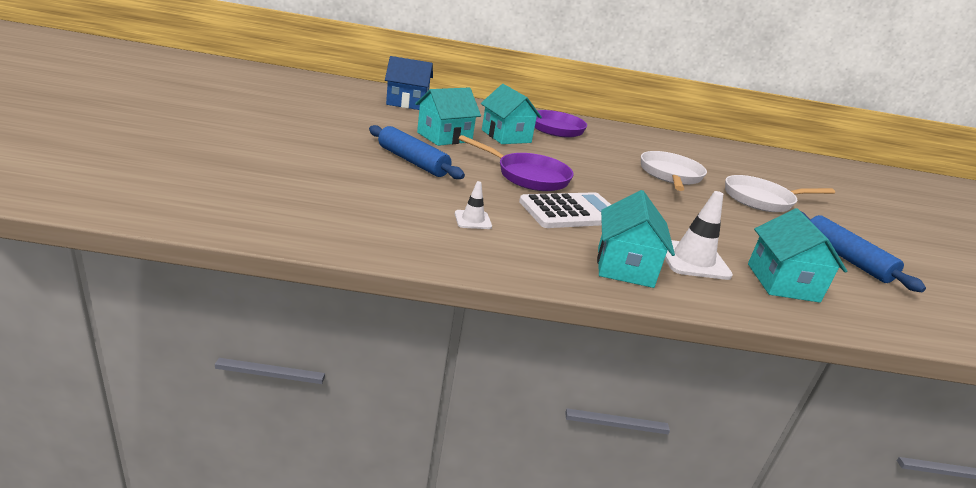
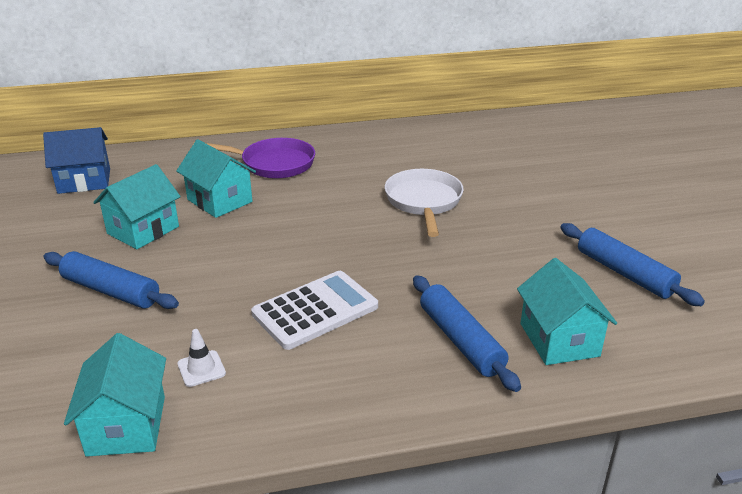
camera: 10 degrees left, 5 degrees up
(528, 176) = (256, 265): purple pan -> none
(624, 266) = (386, 381): turquoise house -> turquoise house (126, 425)
(693, 260) = (460, 340): white traffic cone -> blue rolling pin
(762, 200) = (530, 207): white pan -> none

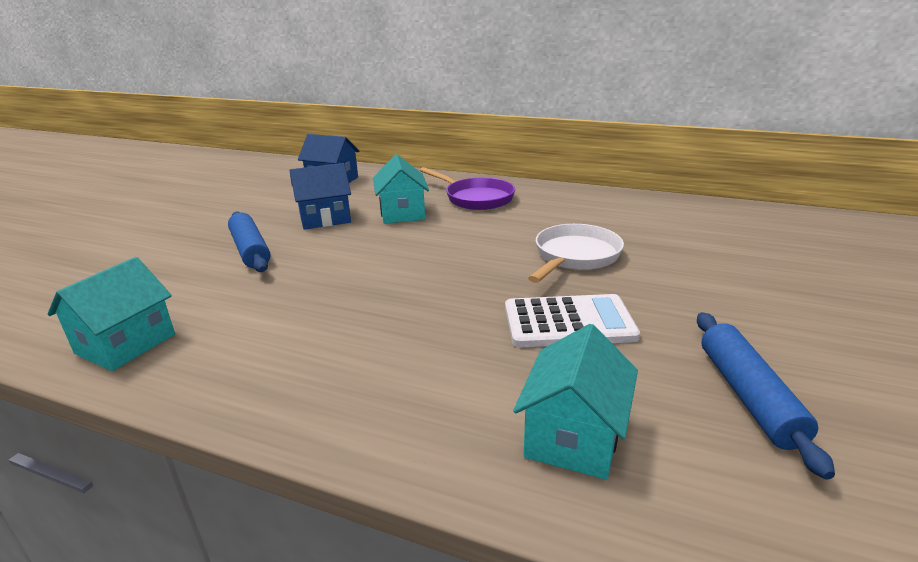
camera: 35 degrees right, 5 degrees down
(143, 230) = (325, 218): turquoise house -> blue house
(201, 369) = (226, 324): white traffic cone -> none
(315, 310) = (365, 312): white calculator -> white calculator (568, 322)
(460, 340) = (460, 390): blue rolling pin -> none

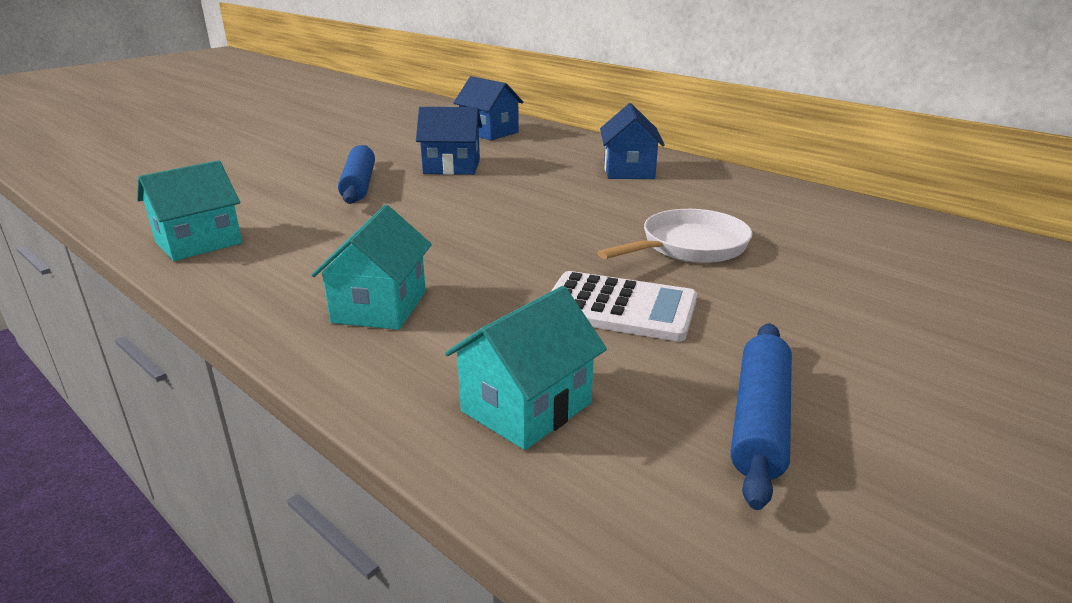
camera: 20 degrees right, 0 degrees up
(402, 213) = (534, 173): turquoise house -> turquoise house (380, 307)
(475, 198) = (628, 170): purple pan -> blue house

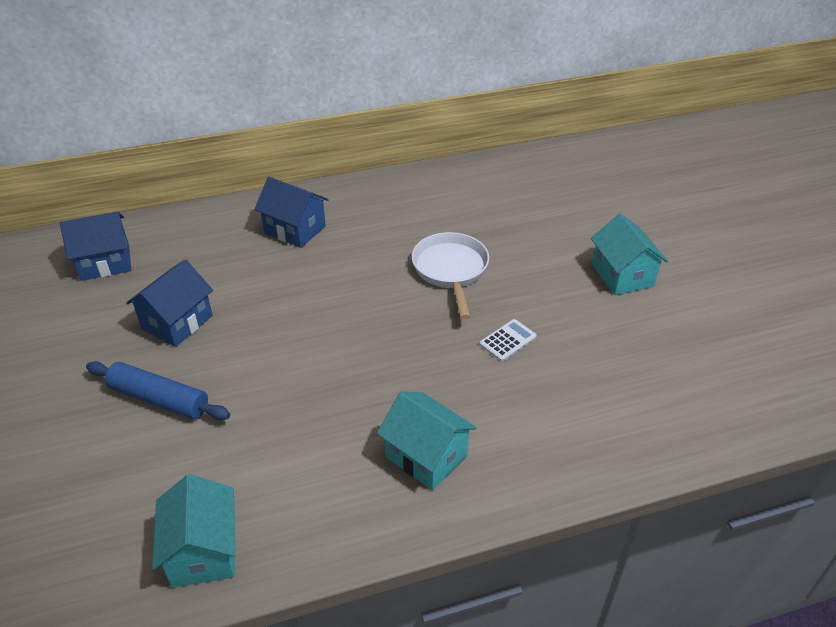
camera: 60 degrees left, 15 degrees up
(526, 407) = (589, 427): turquoise house -> turquoise house (622, 275)
(619, 308) = (508, 340): white calculator -> white calculator, size x0.53
(759, 420) = (646, 346): blue rolling pin -> none

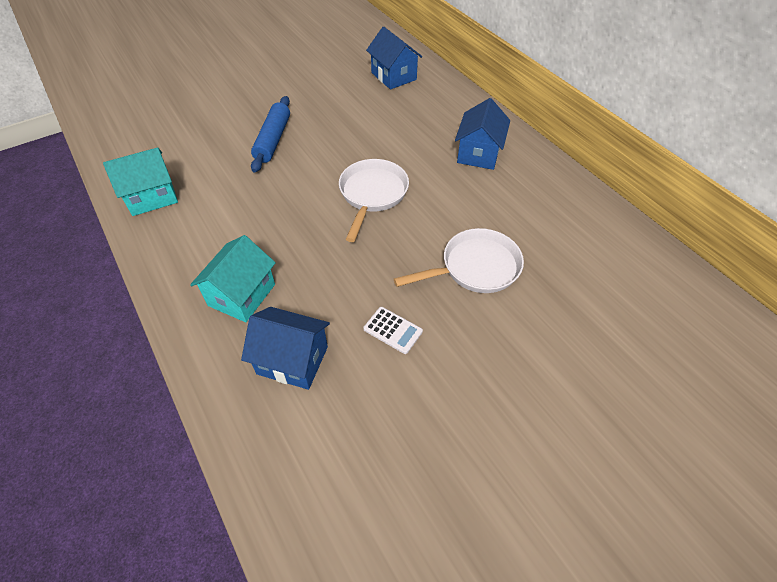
camera: 75 degrees right, 10 degrees up
(177, 322) = (346, 125): blue house -> blue house (292, 360)
(317, 322) = (372, 195): none -> white pan
(622, 275) = (543, 430): turquoise house -> none

